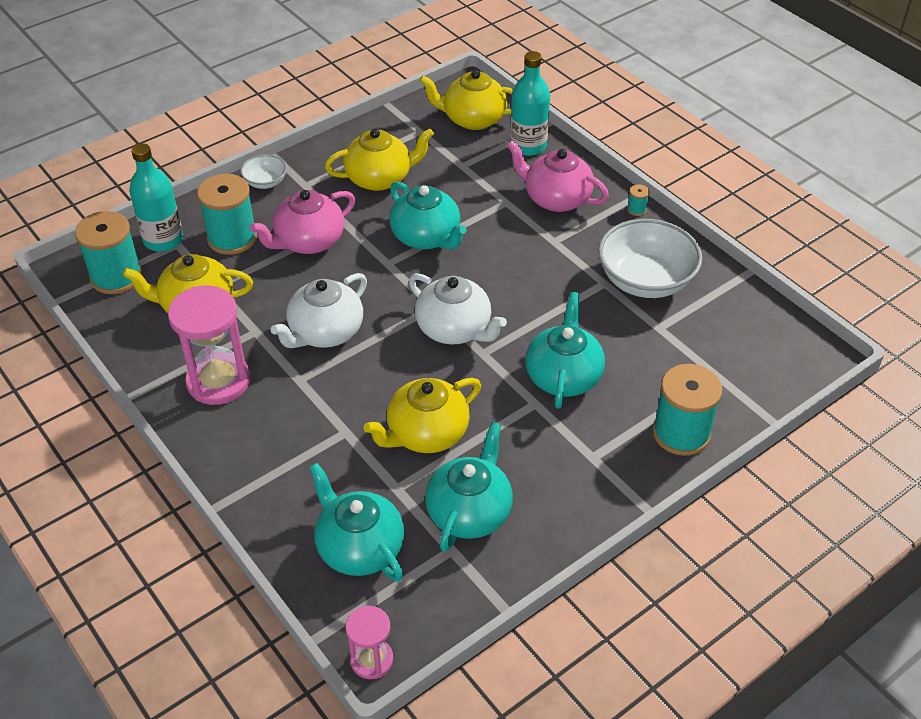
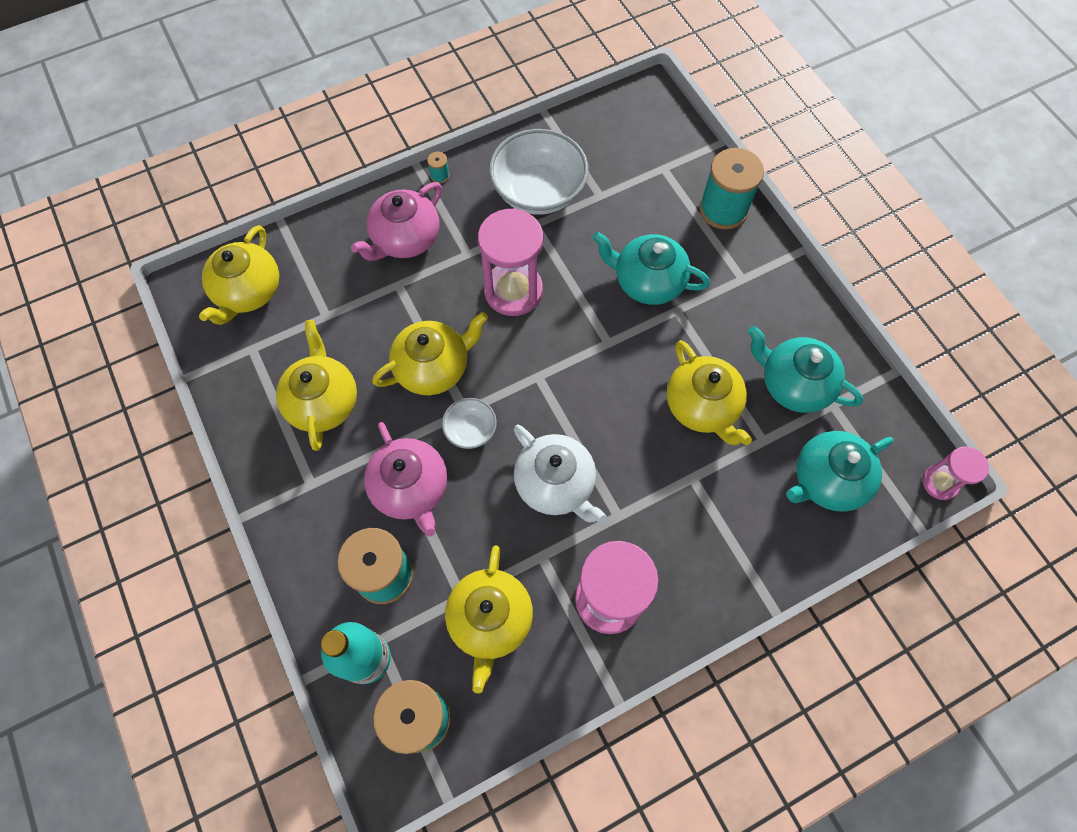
camera: 80 degrees left, 20 degrees up
(265, 182) = (292, 529): white bowl -> white bowl (470, 430)
(427, 237) = (433, 367): turquoise teapot -> yellow teapot
(455, 329) = (573, 361): white teapot -> none
(522, 277) = (513, 291): none -> pink hourglass
(528, 146) = (313, 248): turquoise bottle -> none

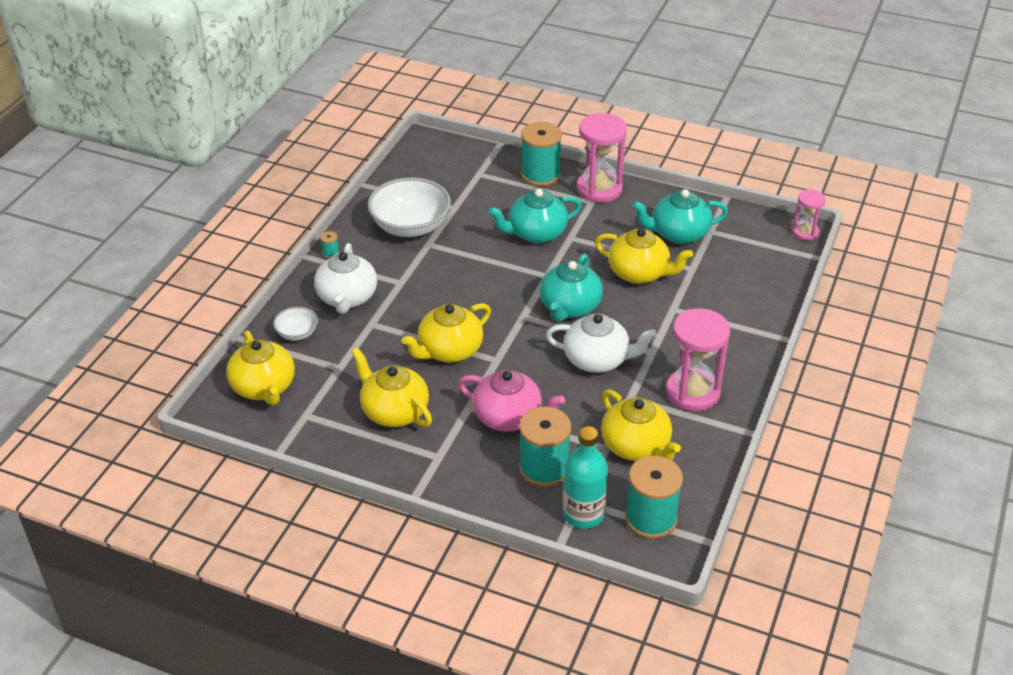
camera: 40 degrees left, 25 degrees down
(405, 239) = (347, 298): pink teapot -> white teapot
(433, 367) = (449, 350): yellow teapot -> yellow teapot turned 150 degrees counterclockwise
(470, 430) = (512, 366): white bowl -> white bowl (297, 333)
(513, 291) = (455, 284): pink hourglass -> pink hourglass (599, 189)
(827, 480) = (747, 266): turquoise teapot -> turquoise teapot (569, 307)

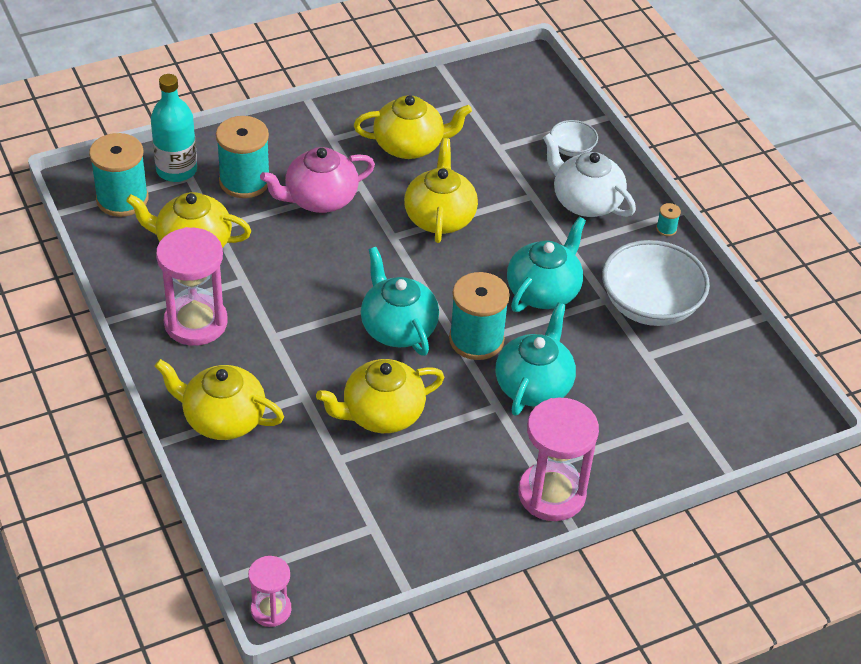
camera: 130 degrees right, 5 degrees up
(264, 387) = (525, 99): yellow teapot -> yellow teapot (222, 419)
(540, 175) = (633, 465): turquoise spool -> turquoise spool (476, 339)
(597, 360) = (311, 295): white teapot -> none
(678, 233) = (401, 496): turquoise teapot -> turquoise teapot (544, 291)

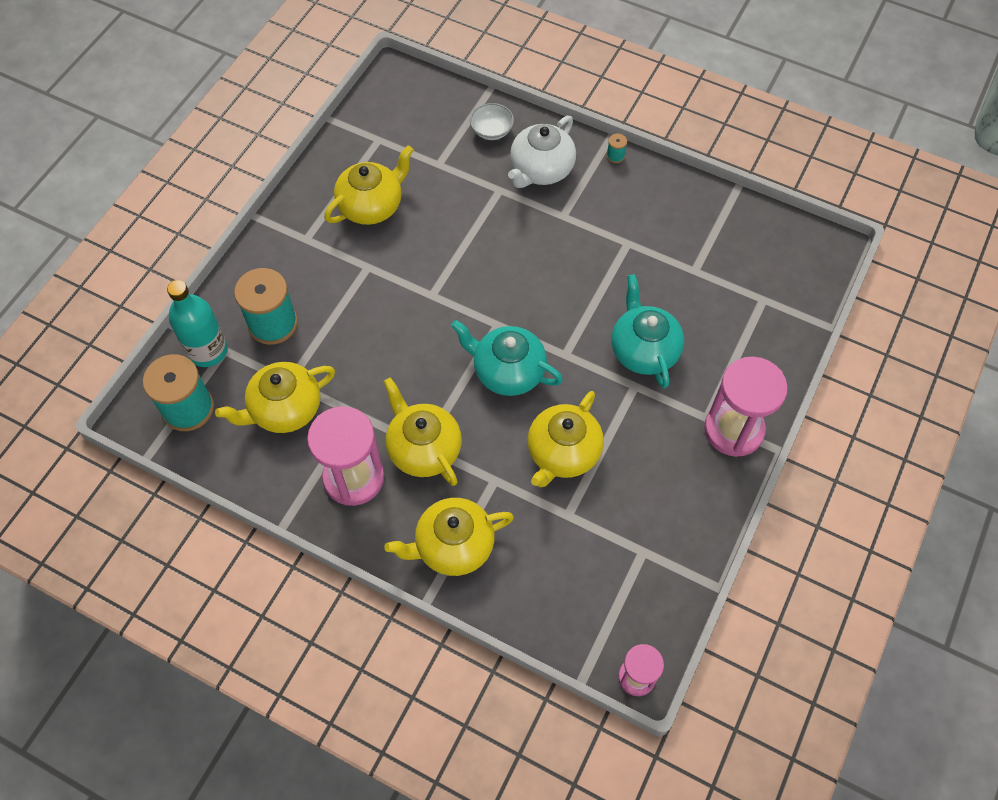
camera: 35 degrees left, 15 degrees up
(319, 199) = (346, 300): pink teapot -> none
(439, 217) = (451, 254): yellow teapot -> yellow teapot (423, 448)
(476, 339) = (571, 341): turquoise spool -> none
(544, 291) = (580, 266): turquoise teapot -> none
(585, 201) = (541, 170): white teapot -> white teapot turned 60 degrees counterclockwise
(650, 305) = (660, 227): white bowl -> none

